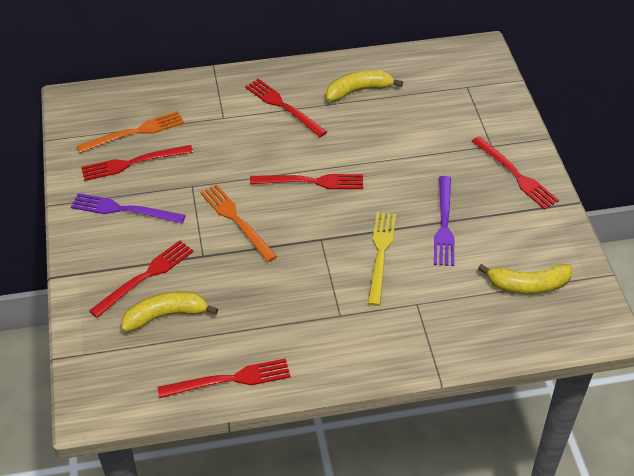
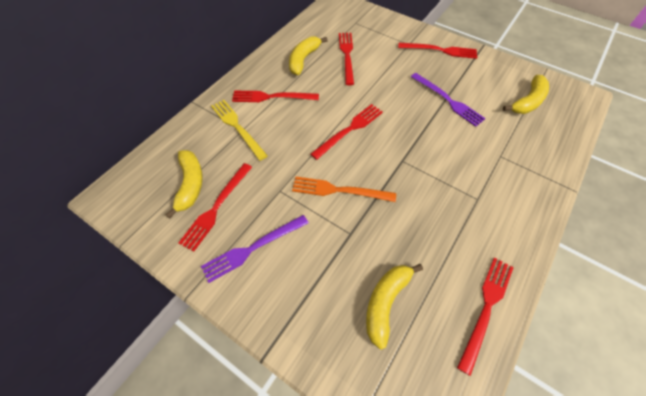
camera: 45 degrees left, 10 degrees up
(135, 132) = (190, 184): orange fork -> yellow banana
(145, 277) = (333, 286): red fork -> red fork (347, 56)
(380, 254) = (444, 142): yellow fork -> yellow fork (237, 127)

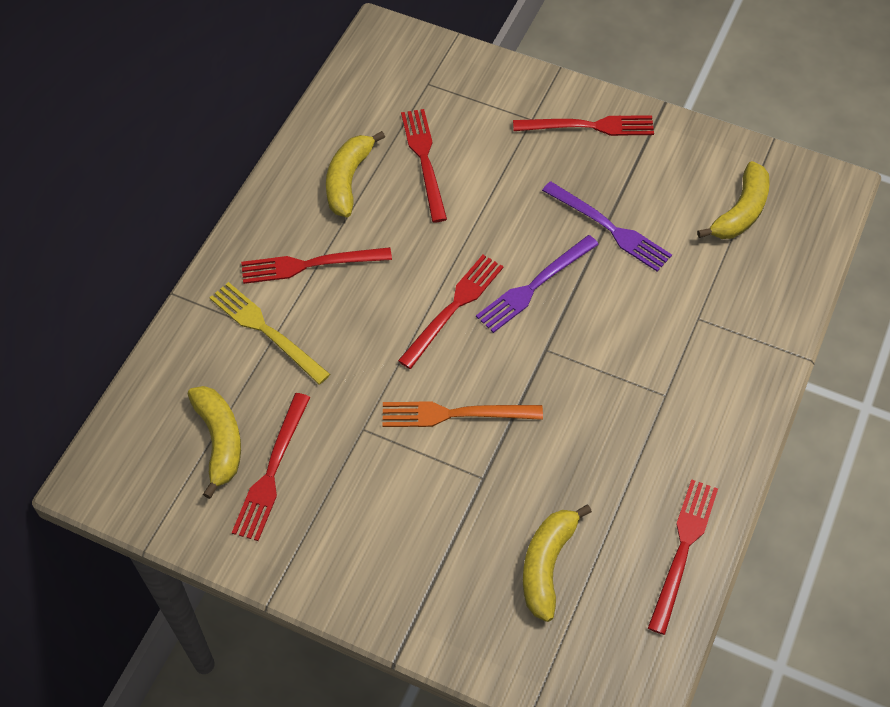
camera: 10 degrees left, 0 degrees up
(253, 248) = (344, 522): purple fork -> purple fork (534, 285)

